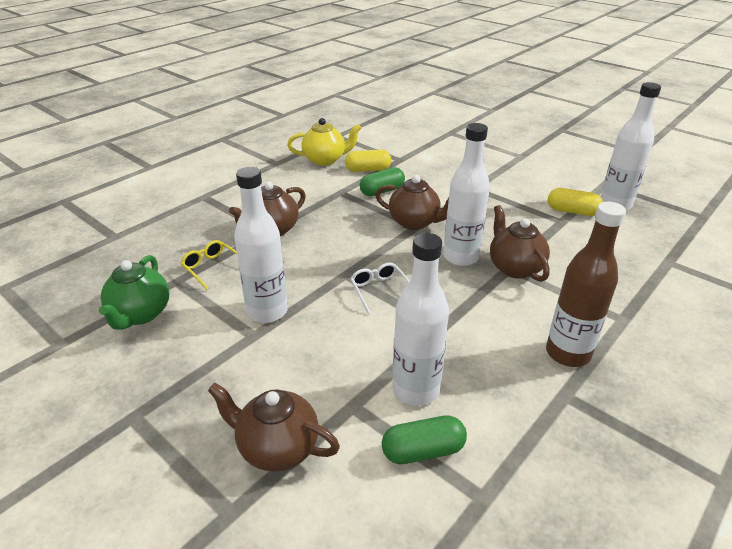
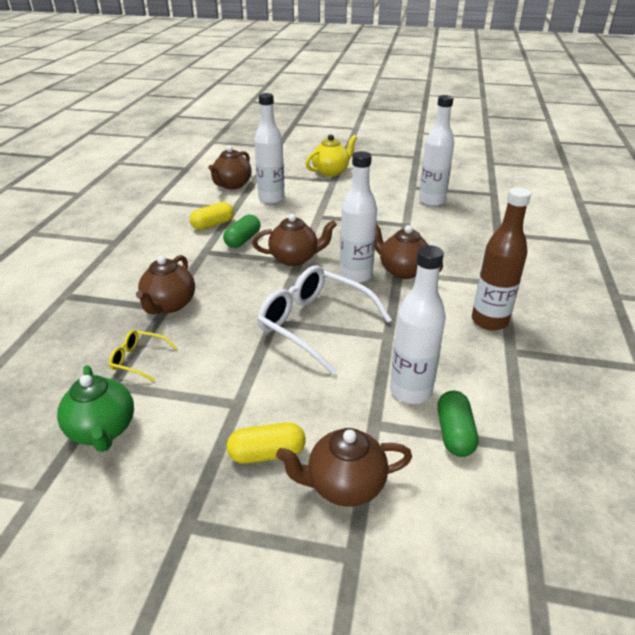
camera: 30 degrees left, 0 degrees up
(267, 311) = (232, 378): white bottle -> white bottle (271, 199)
(325, 160) = (163, 226): yellow teapot -> yellow teapot (331, 172)
(379, 290) = (314, 324): white glasses -> white glasses, size x2.12
(416, 137) = (232, 185): none -> brown teapot
(423, 451) = (454, 433): green capsule -> green capsule turned 45 degrees counterclockwise
(572, 211) = (407, 215): yellow capsule -> yellow capsule (267, 453)

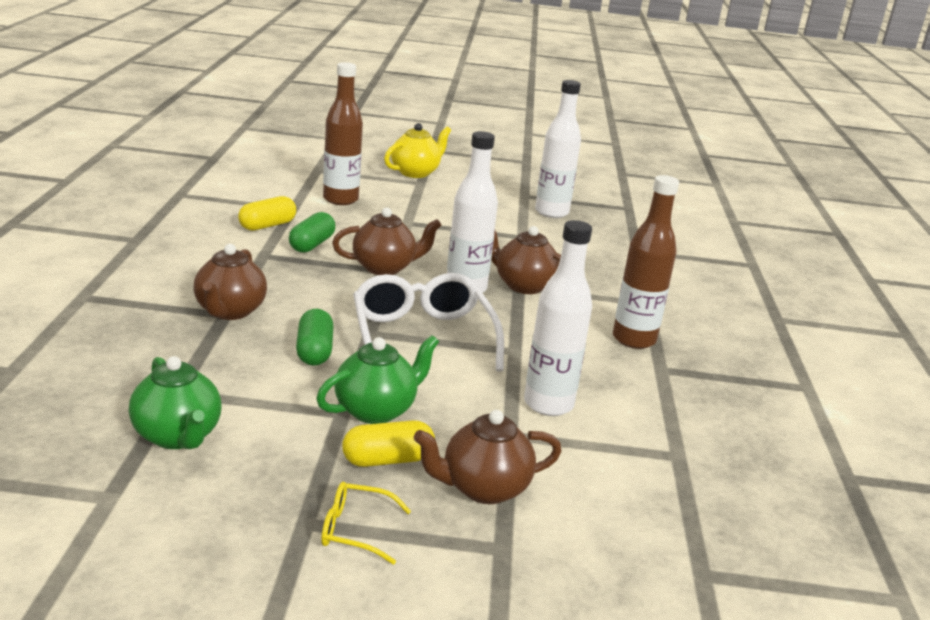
camera: 10 degrees left, 10 degrees down
(139, 360) = (204, 367): yellow glasses -> yellow glasses (355, 530)
(232, 185) = (283, 181): brown teapot -> none
(266, 400) = (376, 410): none -> green teapot
(271, 199) = (340, 199): white bottle -> brown bottle
(314, 324) = (422, 337): white glasses -> white glasses turned 45 degrees clockwise
(454, 433) = (603, 443): green capsule -> green capsule (314, 351)

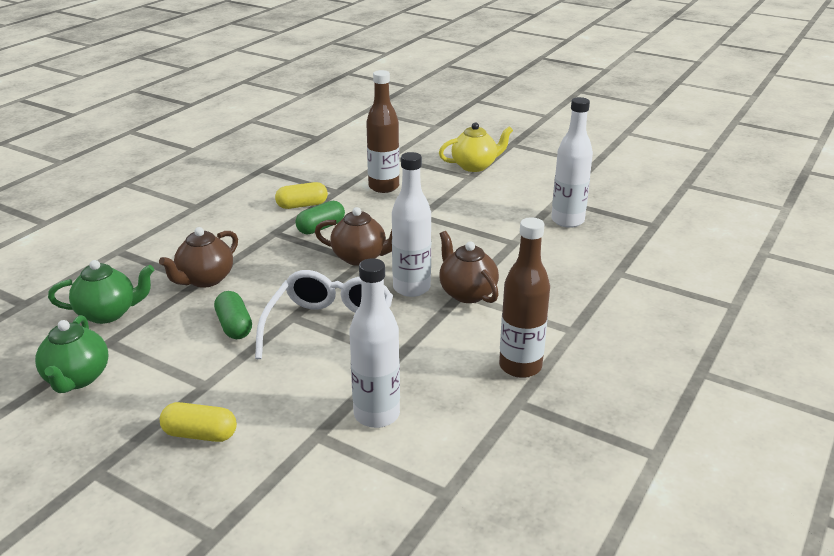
camera: 30 degrees right, 5 degrees up
(314, 351) = (234, 326): green capsule -> green capsule turned 45 degrees counterclockwise
(355, 530) = (122, 488): yellow glasses -> none
(376, 410) = (232, 388): green teapot -> green teapot (108, 313)
(483, 488) = (248, 479): brown teapot -> none

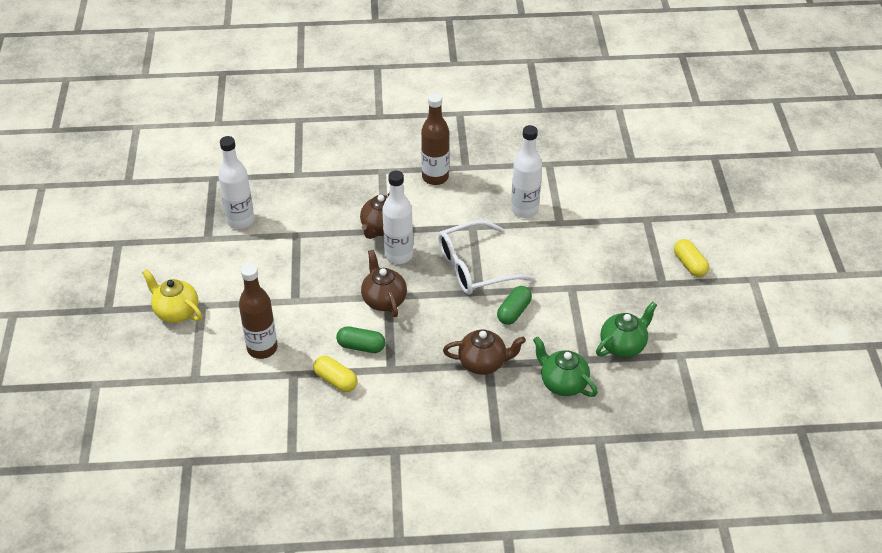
camera: 125 degrees left, 15 degrees up
(200, 434) = (603, 263): yellow capsule -> yellow capsule (689, 265)

